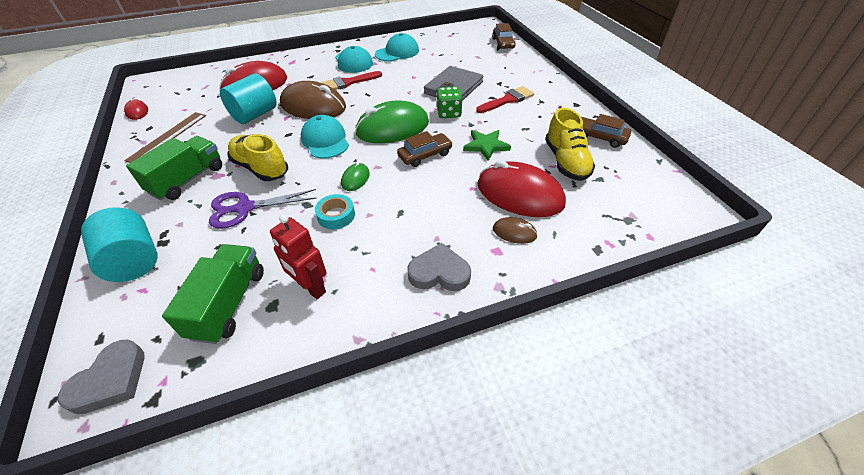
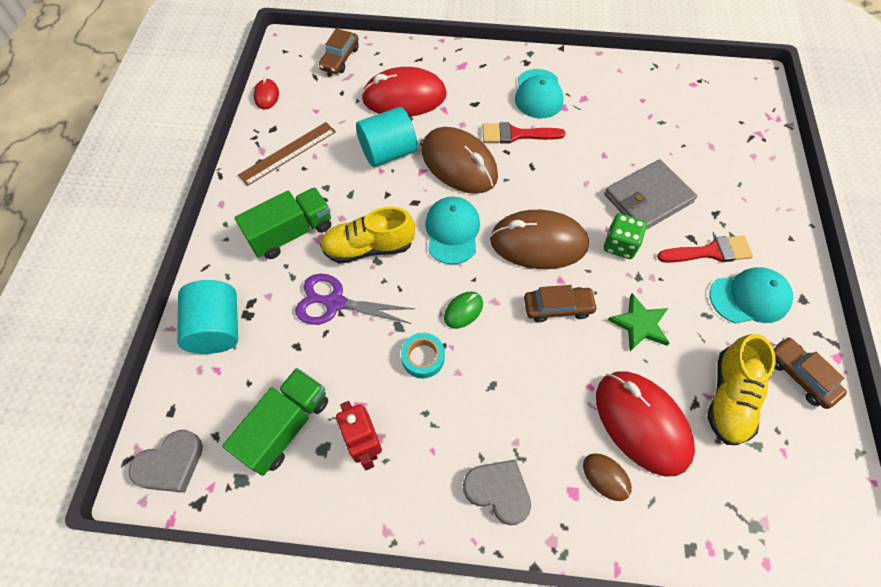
camera: 25 degrees right, 15 degrees up
(261, 168) = (369, 247): yellow shoe -> yellow shoe turned 75 degrees counterclockwise
(392, 128) = (538, 242): green mouse -> brown mouse
(397, 52) = (603, 96): turquoise cap -> turquoise cap (749, 297)
(503, 43) = (763, 130): brown car -> brown car (340, 58)

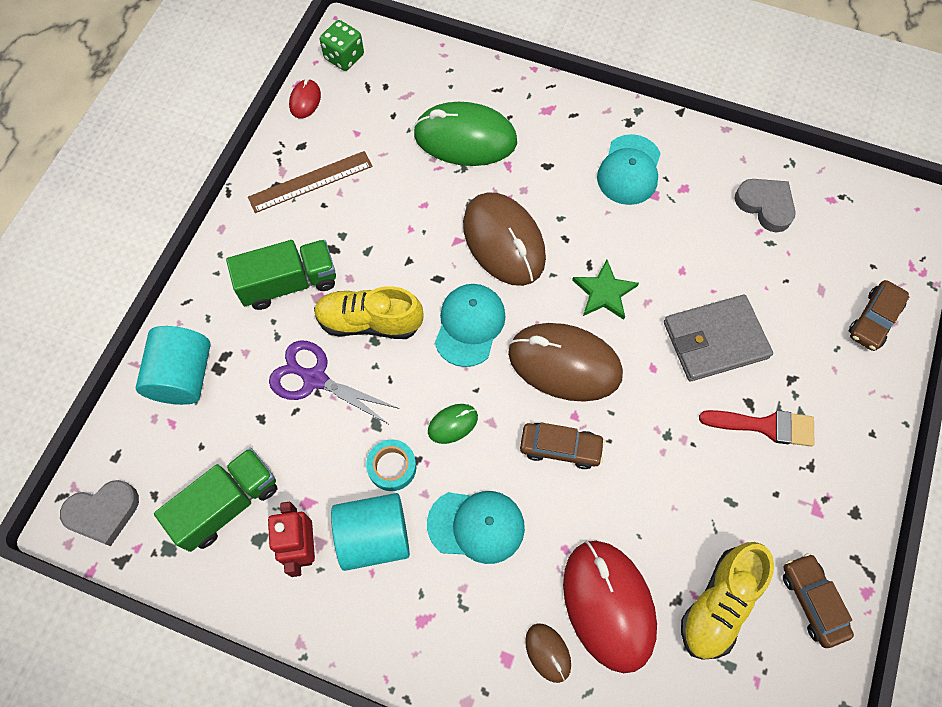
camera: 15 degrees right, 5 degrees up
(340, 58) = (403, 68): brown car -> brown car (873, 320)
(388, 152) = (425, 207): turquoise cylinder -> turquoise cylinder (374, 536)
(404, 97) = (465, 138): red mouse -> green mouse
(498, 491) = (427, 635): grey heart -> grey heart (765, 205)
(516, 134) = (584, 219): red brush -> none
(620, 245) = (659, 390): green dice -> green dice (344, 57)
(640, 324) = (648, 492): green star -> green star (604, 292)
(749, 297) = (790, 494): turquoise cap -> turquoise cap (476, 526)

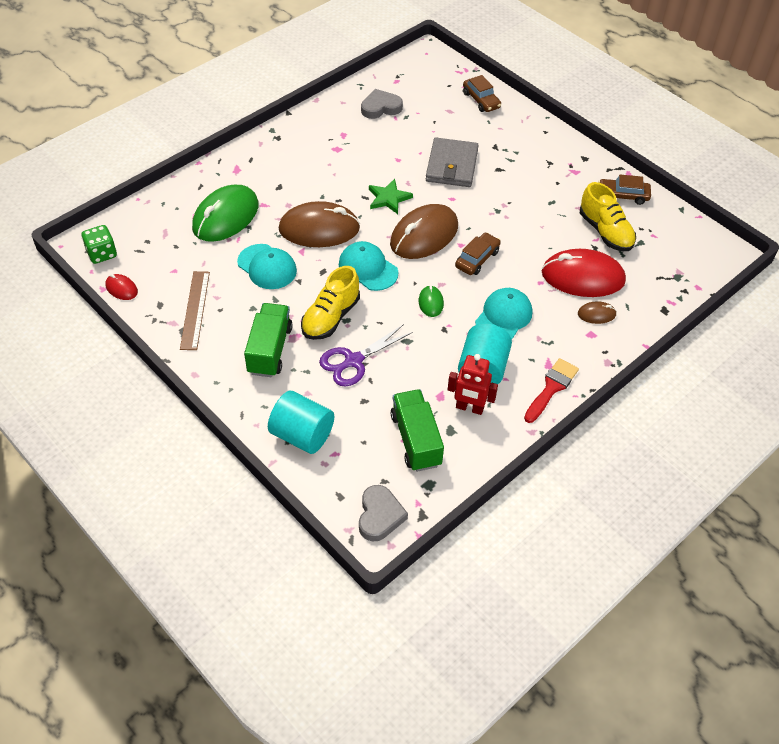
camera: 65 degrees left, 15 degrees down
(392, 467) = (441, 343): turquoise tape -> none
(629, 170) = (312, 152): turquoise cap -> turquoise cap (267, 267)
(765, 426) = (516, 169): red brush -> red brush (551, 388)

